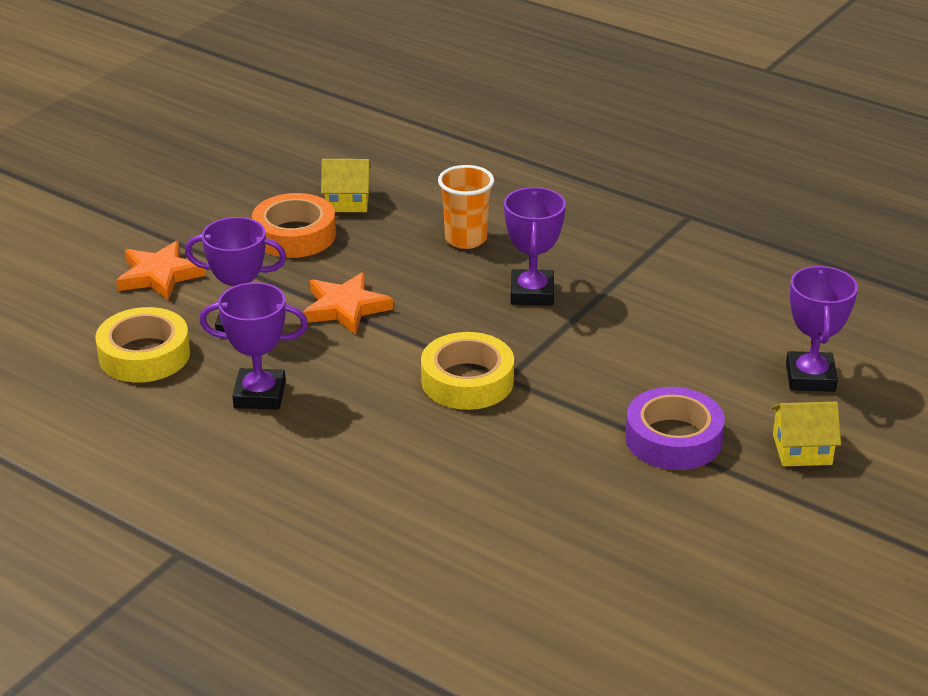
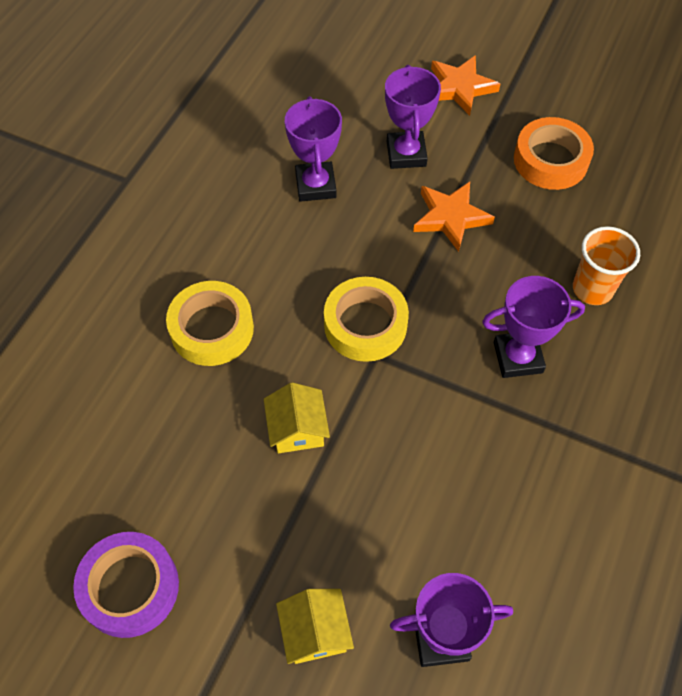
camera: 80 degrees right, 25 degrees up
(144, 355) = (351, 105): yellow tape -> yellow tape (212, 329)
(347, 201) = (621, 186): yellow house -> yellow house (297, 429)
(673, 439) = (312, 506): purple tape -> purple tape (130, 587)

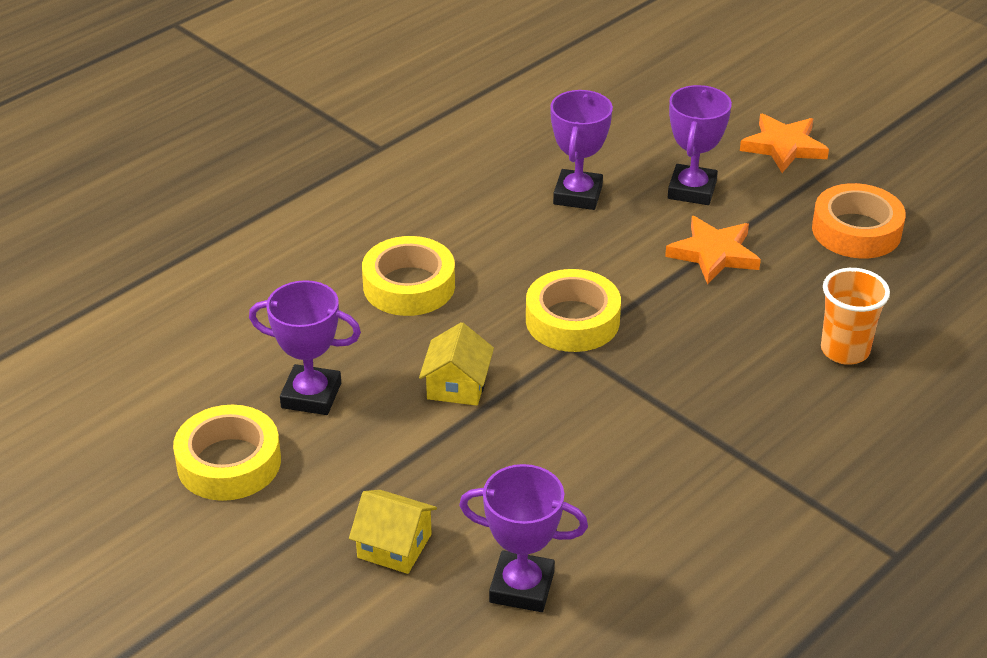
camera: 20 degrees right, 20 degrees down
(130, 587) = (229, 462): purple tape -> yellow tape
(315, 632) = (394, 546): yellow house -> yellow house turned 75 degrees counterclockwise
(518, 357) = (727, 387): purple trophy -> purple trophy (311, 395)

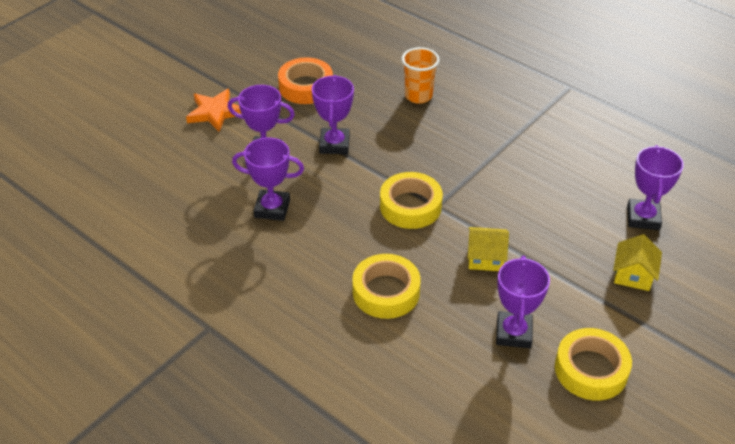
camera: 95 degrees left, 5 degrees up
(714, 254) = (334, 144): orange star -> purple trophy

